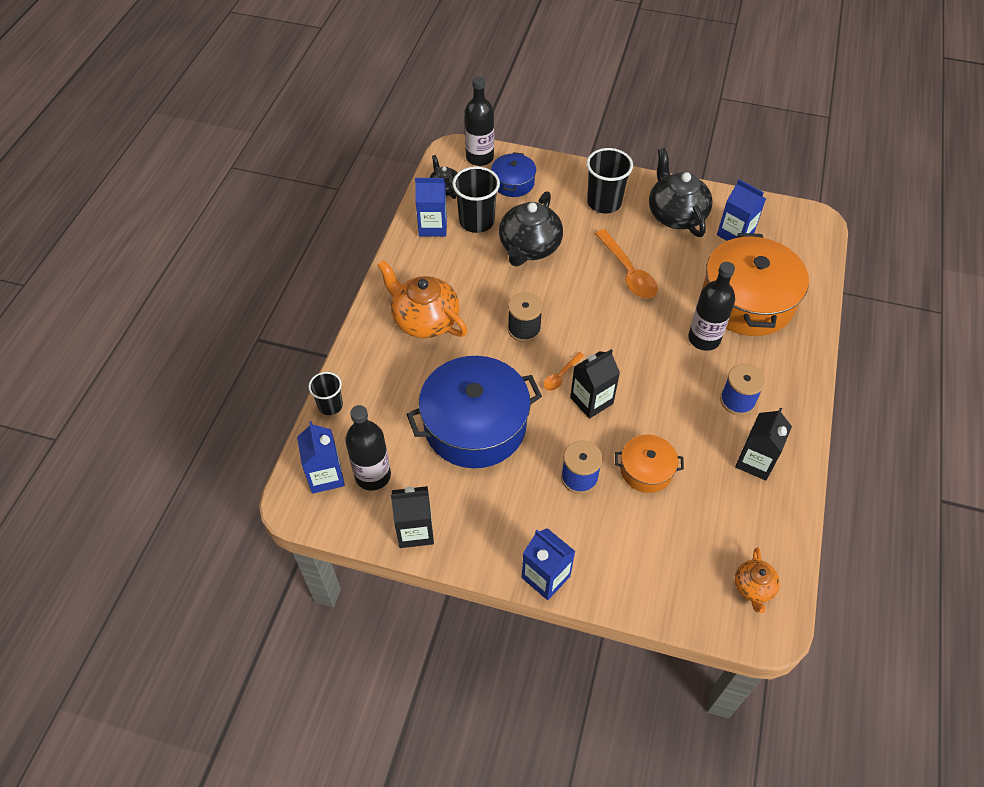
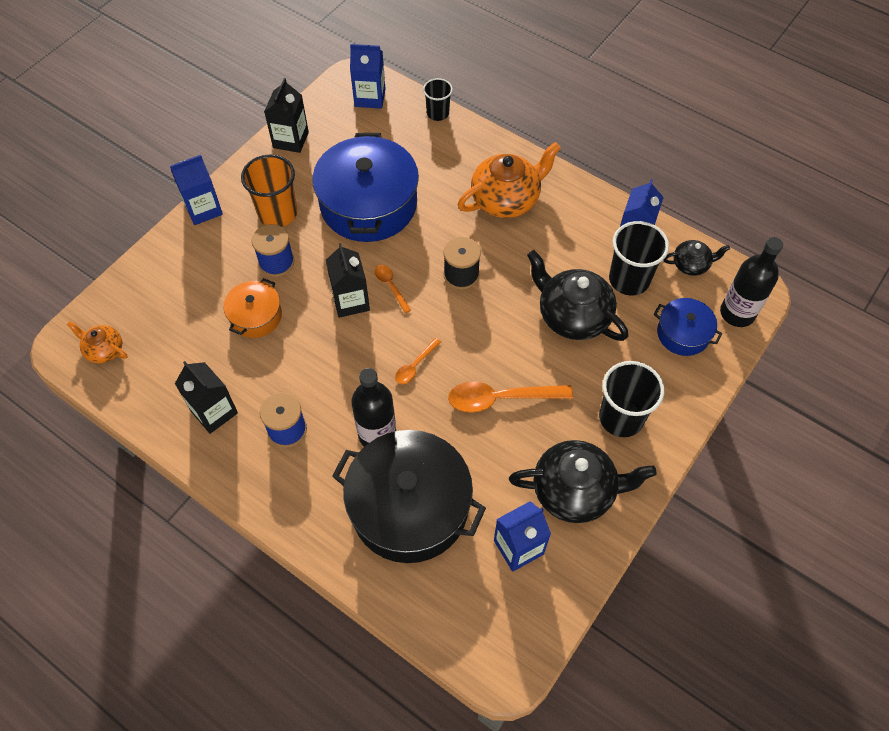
camera: 110 degrees right, 5 degrees up
(373, 475) = (354, 126): black bottle -> none
(520, 502) = (277, 213): none -> orange cup
(630, 333) = (415, 366): none -> orange spoon
(747, 301) = (409, 507): orange pot -> black pot

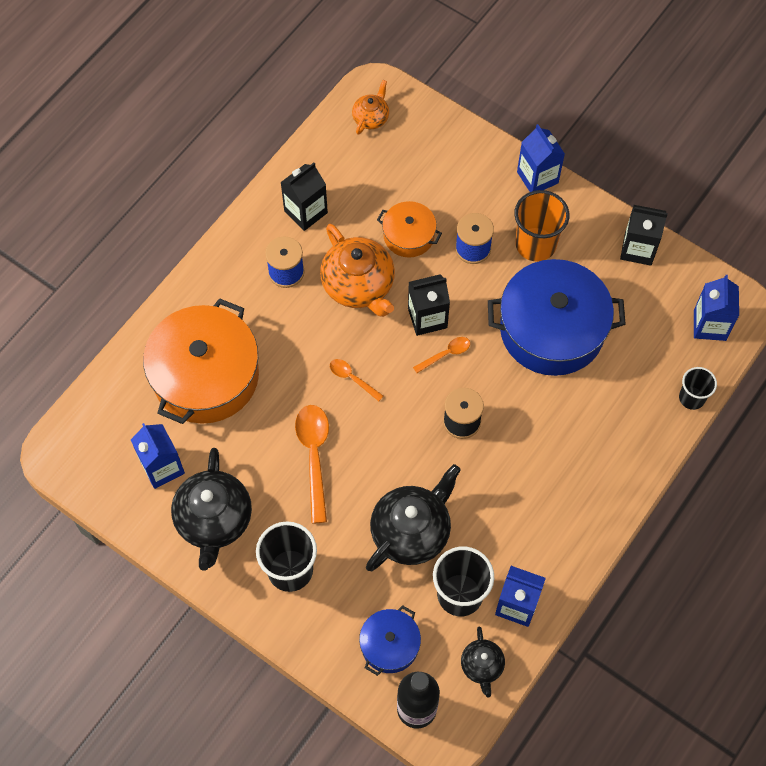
camera: 90 degrees right, 5 degrees up
(377, 434) = (279, 347): black bottle -> none
(409, 507) = (206, 376): black pot -> orange pot
(506, 199) = (566, 469): orange teapot -> orange teapot (359, 285)

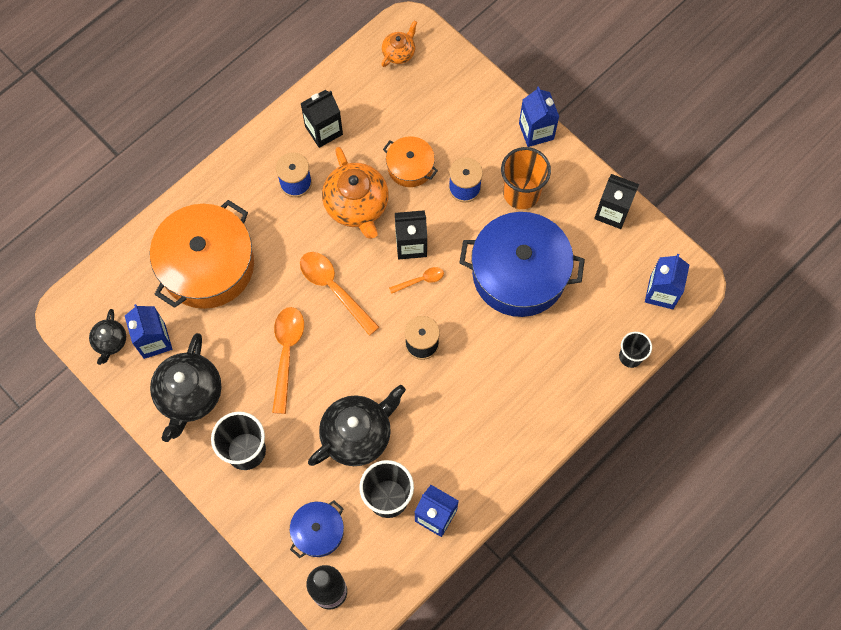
camera: 10 degrees right, 5 degrees up
(352, 378) = (334, 289): orange spoon -> orange spoon, size x1.88
(482, 666) = (394, 564): black teapot -> black teapot (110, 342)

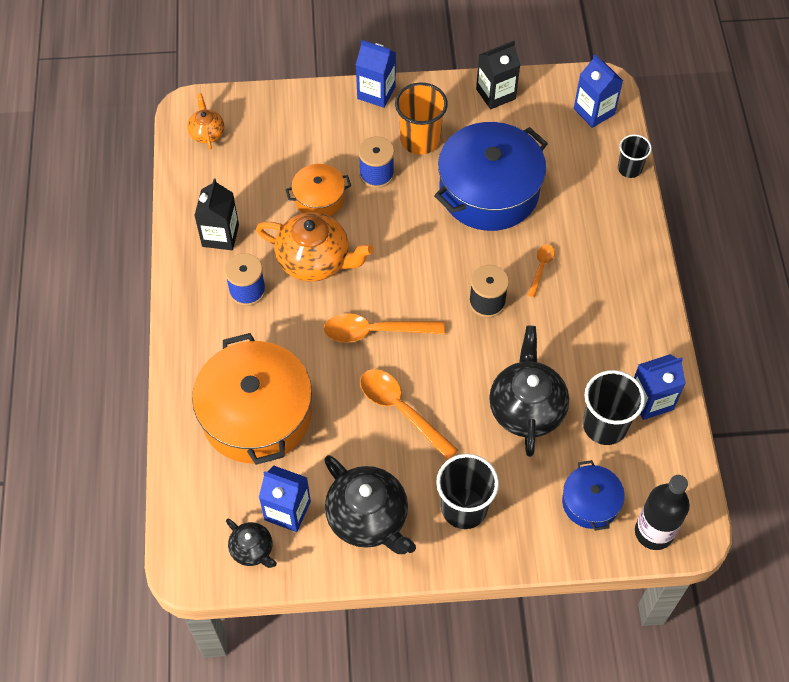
camera: 50 degrees left, 10 degrees down
(411, 245) = (390, 247): black carton -> none
(420, 280) = (429, 263): orange spoon -> orange spoon (541, 268)

